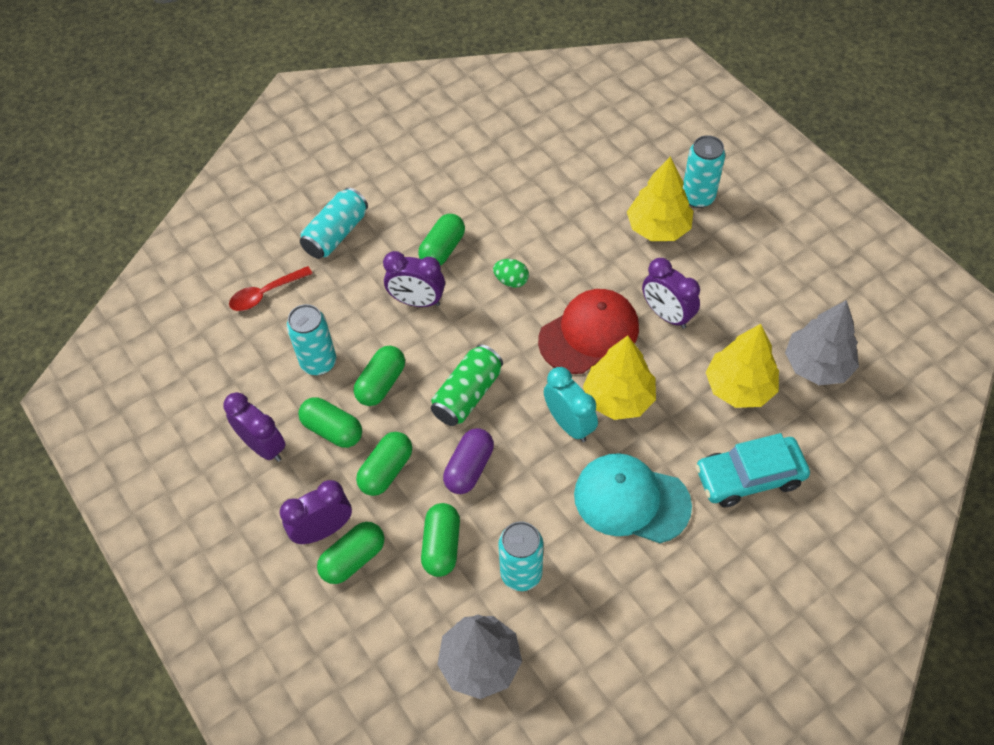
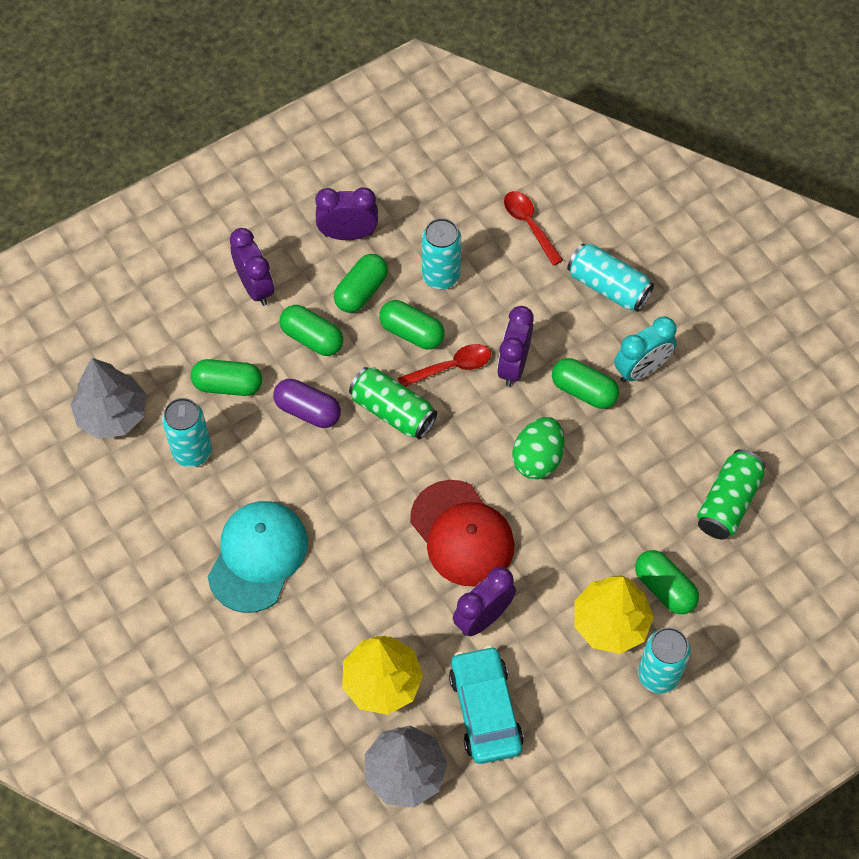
camera: 90 degrees right, 5 degrees up
(263, 446) = (348, 234): purple clock -> purple clock turned 135 degrees counterclockwise
(353, 559) = (223, 312): green capsule -> green capsule (664, 588)
(419, 349) = (451, 367): none -> red spoon
(511, 281) = (537, 459): green egg -> green egg, size x1.59
(543, 155) = (728, 502): none -> green can
(569, 424) = (350, 505): turquoise clock -> turquoise clock (641, 369)
(618, 398) = (377, 556): yellow tree -> none
(749, 477) = (272, 675): turquoise car -> turquoise car (485, 710)

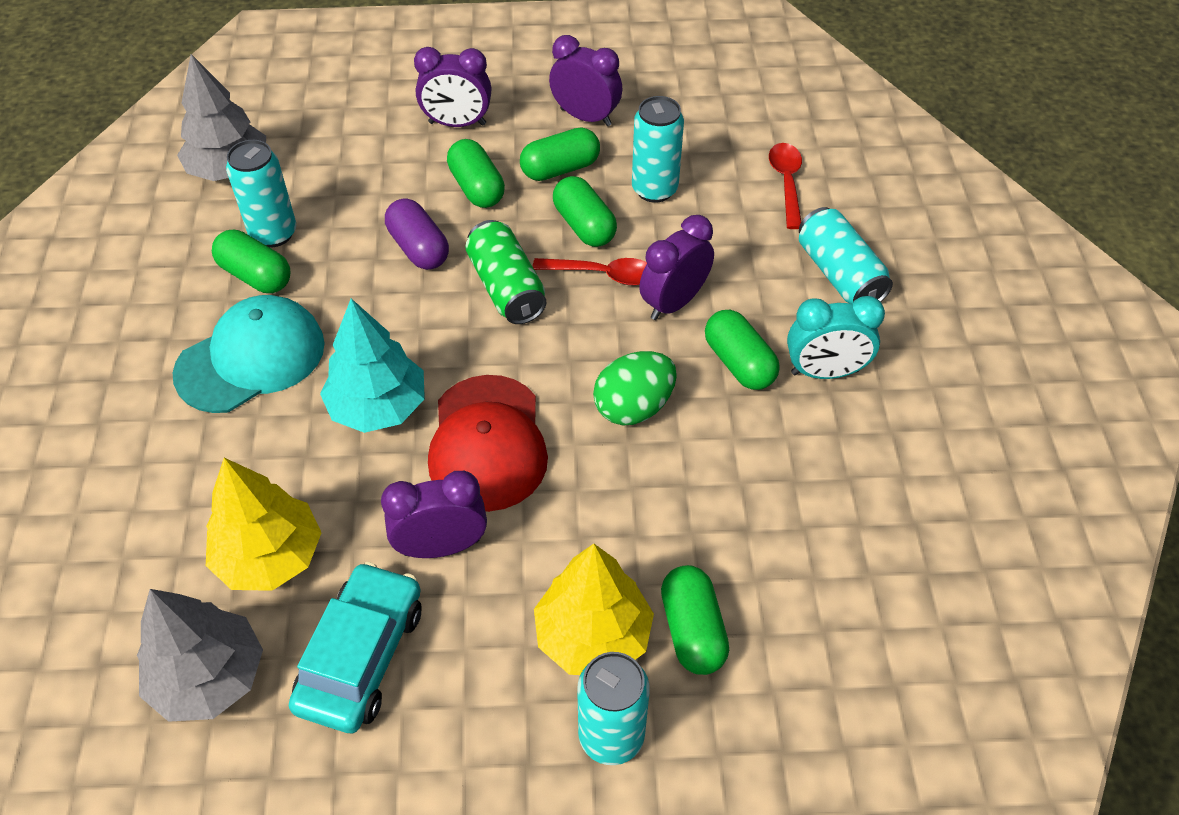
camera: 30 degrees right, 10 degrees down
(228, 385) = (359, 192): green capsule -> green capsule (256, 275)
(255, 287) = (457, 123): purple clock -> purple clock turned 90 degrees clockwise
(372, 546) = (378, 407): none -> turquoise tree
(728, 502) = (844, 570): green can -> none

